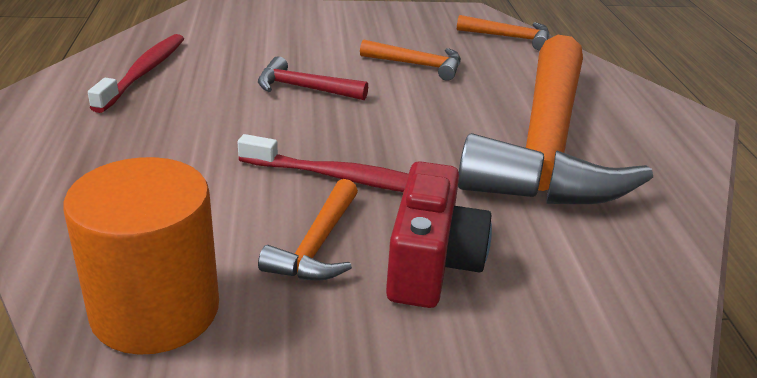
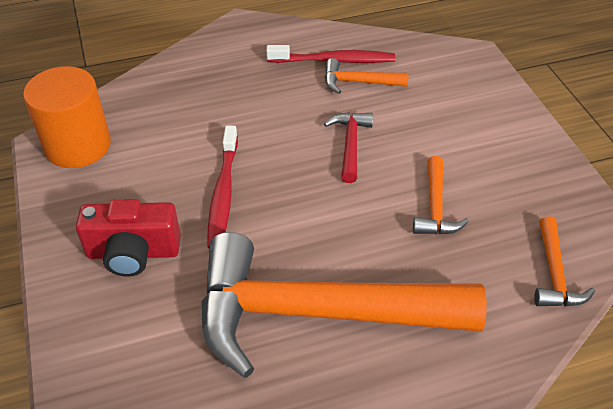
camera: 80 degrees right, 15 degrees up
(317, 245) = (143, 195): orange hammer -> orange hammer (358, 82)

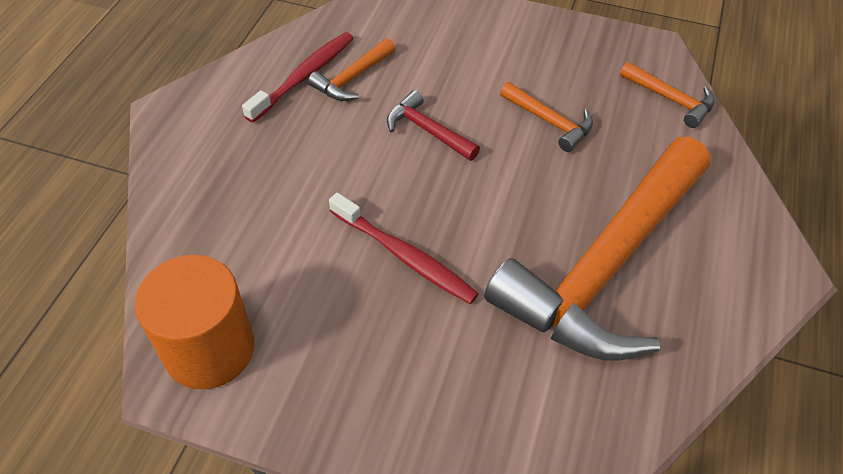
camera: 55 degrees left, 5 degrees up
(133, 252) = (421, 372): red camera -> none

